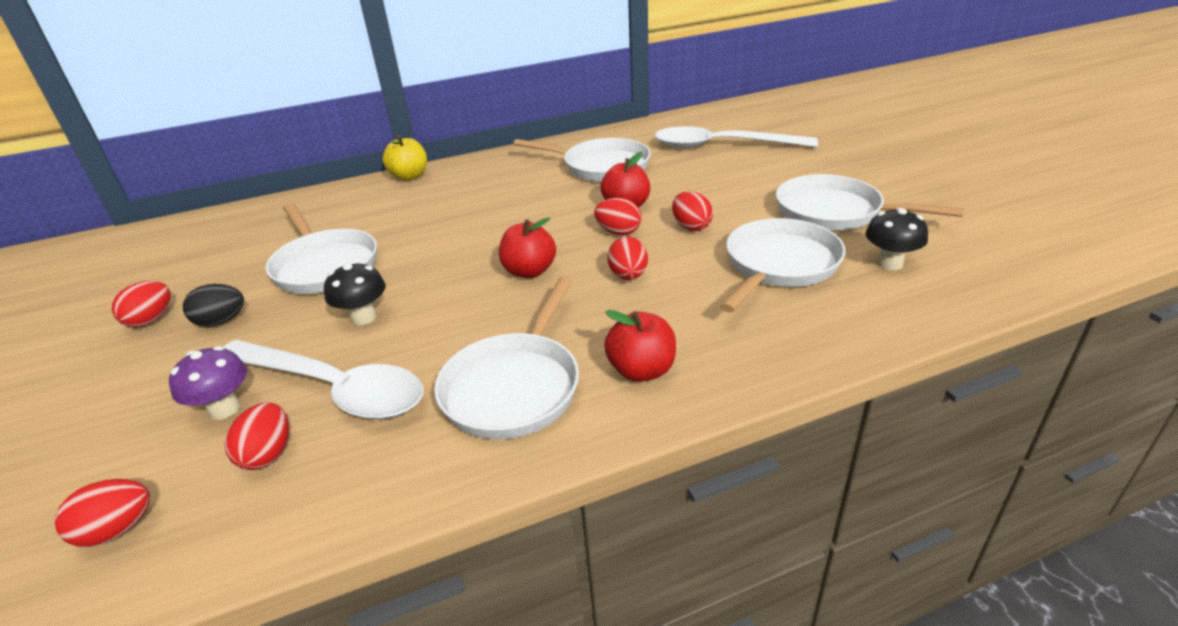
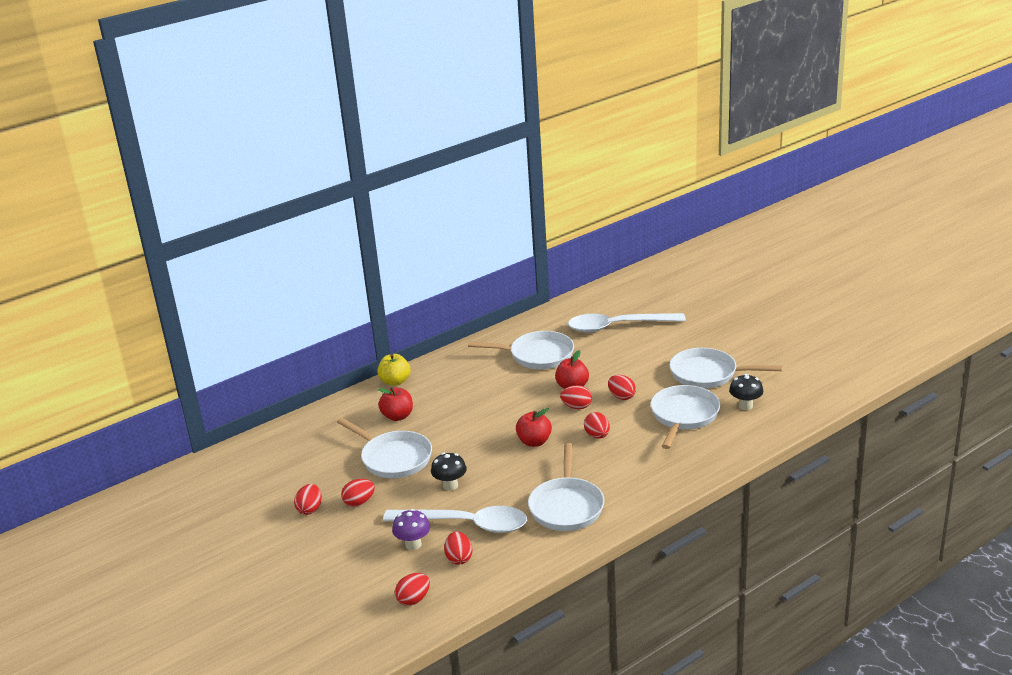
camera: 15 degrees left, 5 degrees down
(221, 321) = (359, 502): black egg -> red egg
(641, 370) = (629, 487): red apple -> red apple (397, 416)

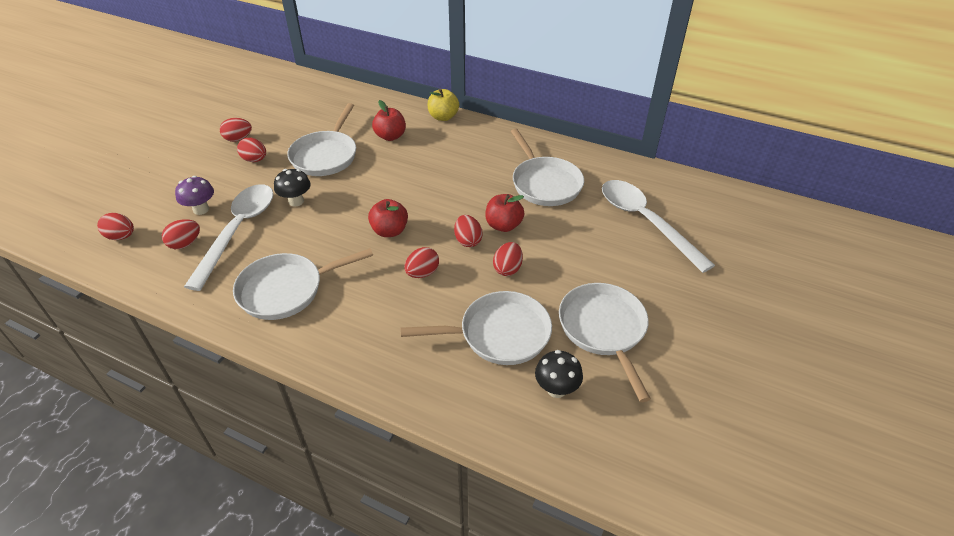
camera: 60 degrees right, 15 degrees up
(466, 524) = (238, 231): white spoon -> white spoon turned 150 degrees counterclockwise

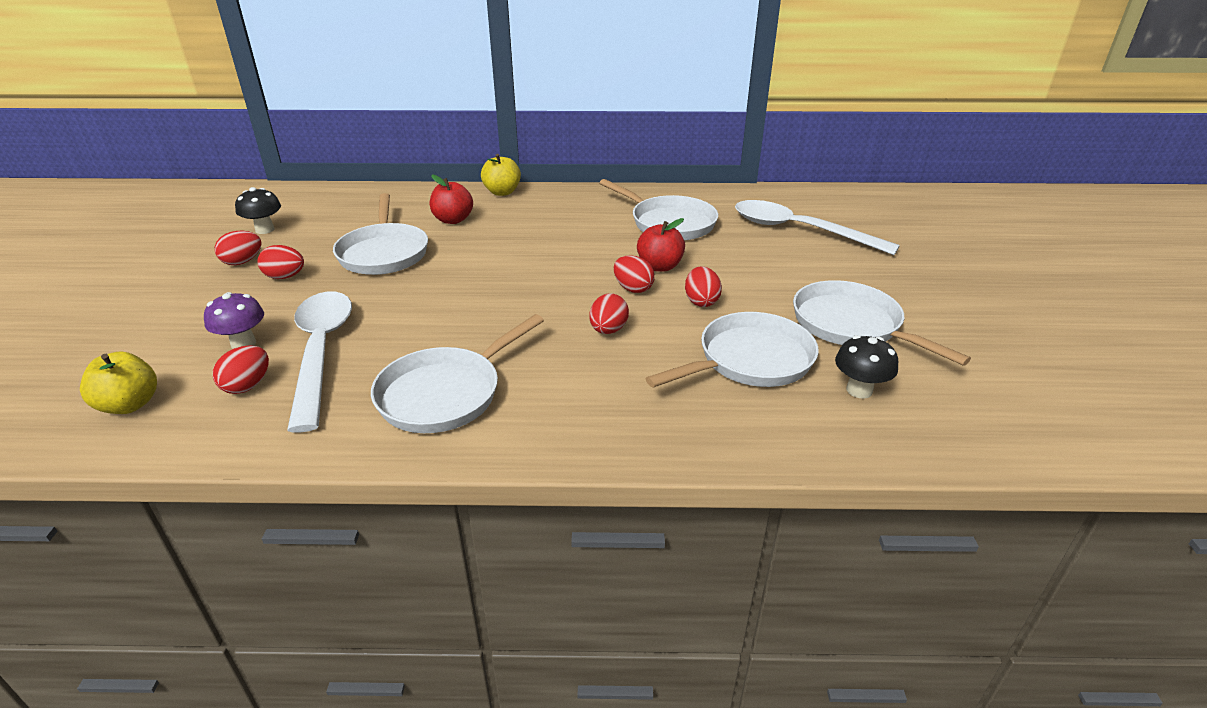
camera: 25 degrees left, 10 degrees down
(121, 236) = (130, 405): red egg -> yellow apple
(296, 201) = (381, 303): black mushroom -> black mushroom (265, 230)
(389, 231) = (531, 302): red apple -> none

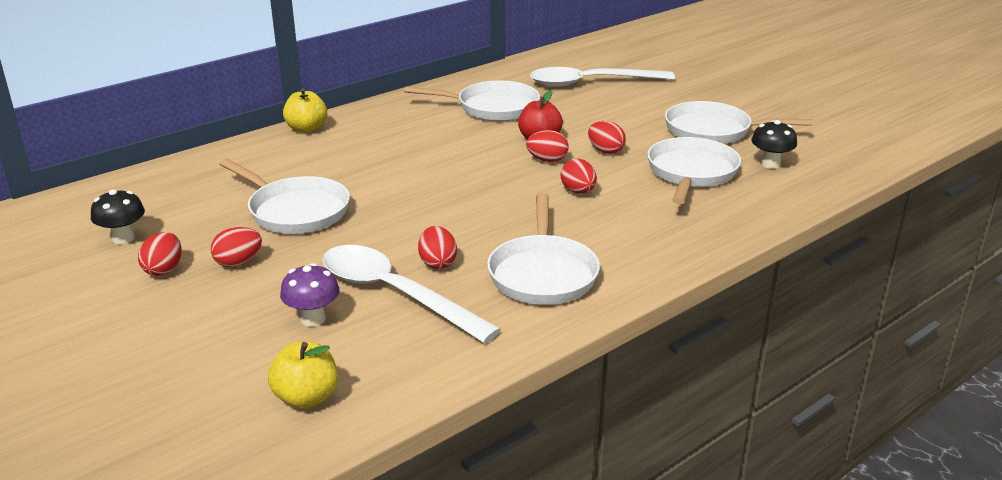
camera: 40 degrees left, 5 degrees down
(247, 386) = (382, 339): red egg -> red egg (437, 263)
(453, 220) = (306, 165): red apple -> none

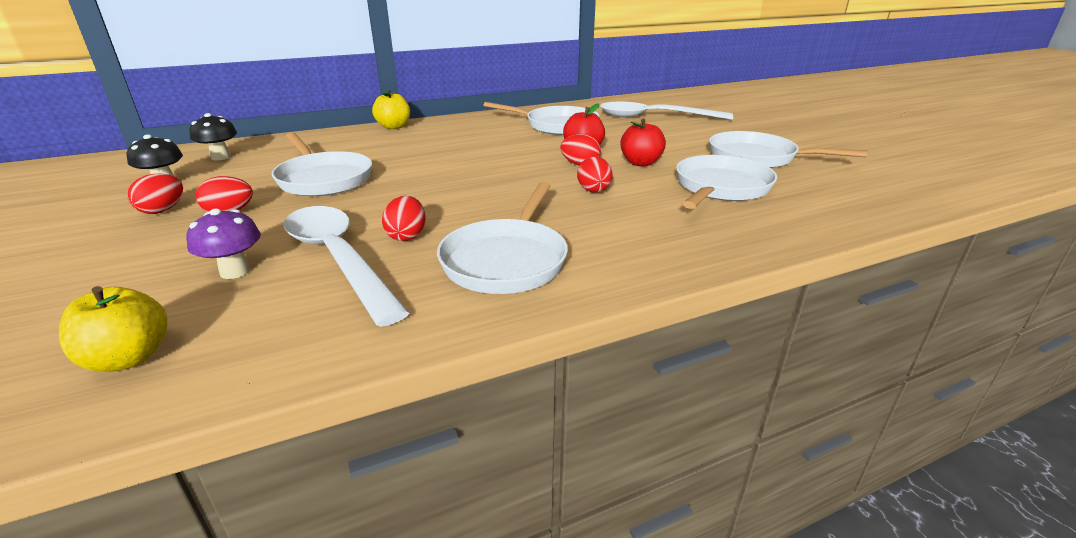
camera: 15 degrees right, 0 degrees up
(605, 151) = (640, 163): red egg -> red apple
(770, 164) = (811, 189): black mushroom -> black mushroom (220, 157)

